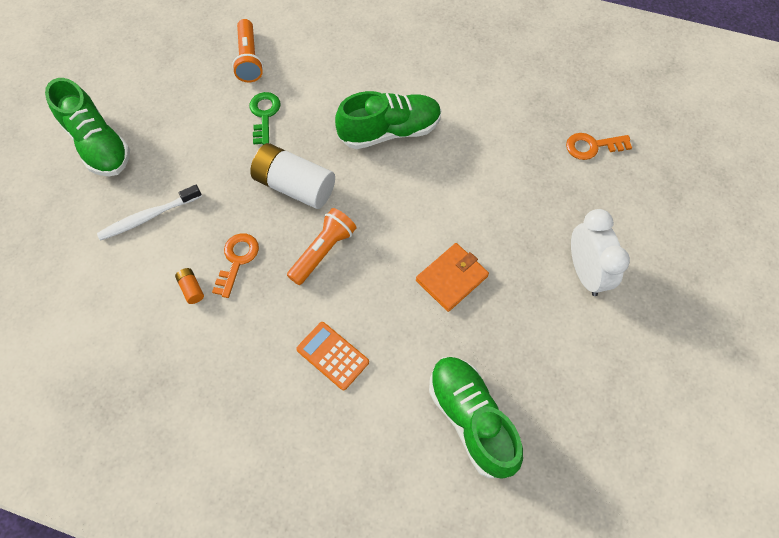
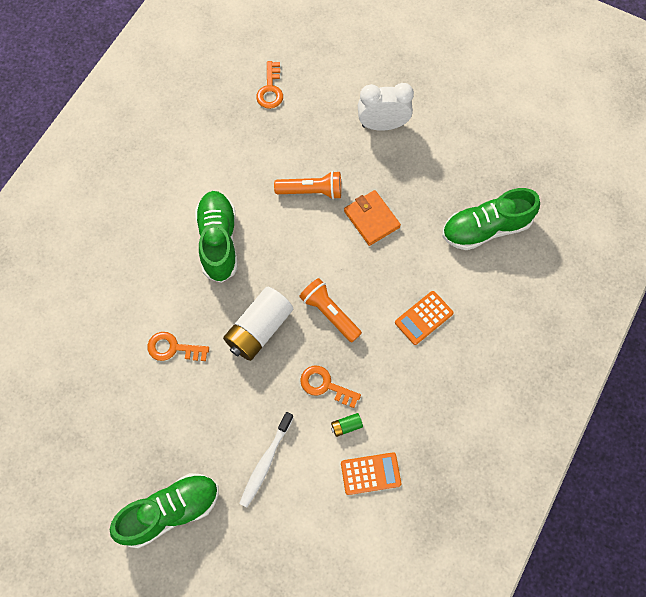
camera: 80 degrees left, 5 degrees up
(138, 322) = (370, 473): none -> orange calculator
(148, 217) = (265, 462): white toothbrush -> white toothbrush turned 45 degrees clockwise
(191, 289) = (346, 426): orange battery -> green battery
(249, 59) = (100, 356): orange flashlight -> orange flashlight (312, 191)
(264, 115) = (173, 348): green key -> orange key

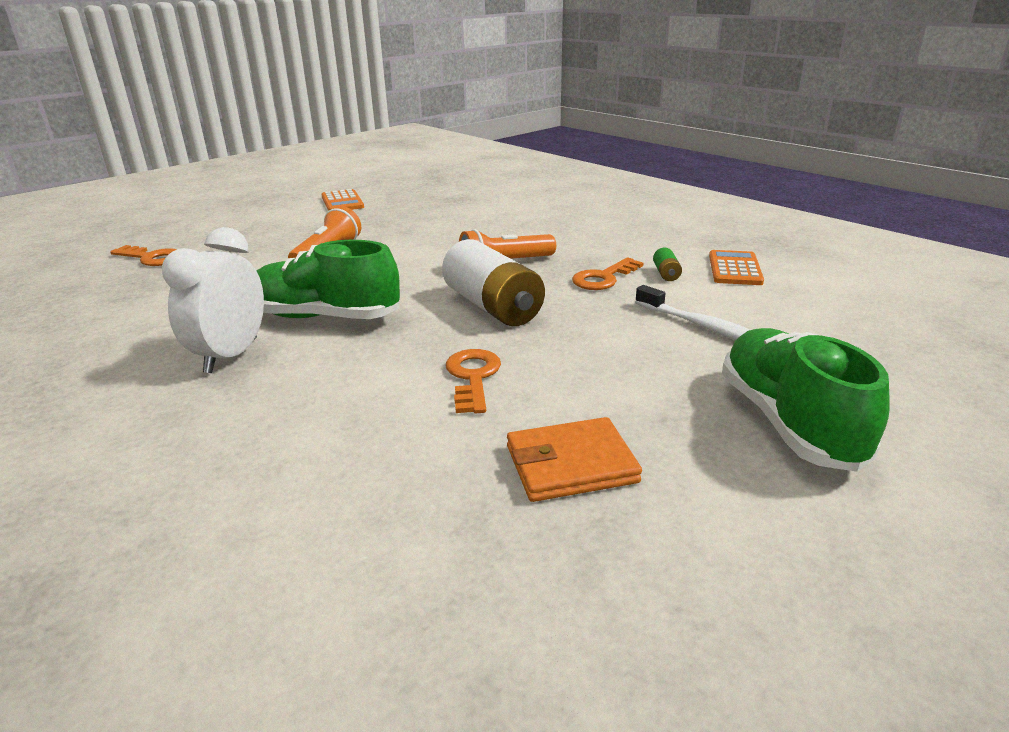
camera: 70 degrees left, 40 degrees down
(173, 348) = (473, 377): orange key -> orange key turned 150 degrees clockwise
(371, 219) = (403, 231): orange wallet -> orange wallet (571, 464)
(382, 125) = (296, 214): white clock -> white clock (231, 355)
(423, 318) = (547, 224): orange calculator -> orange calculator (342, 202)
(486, 228) = (469, 192): green shoe -> none

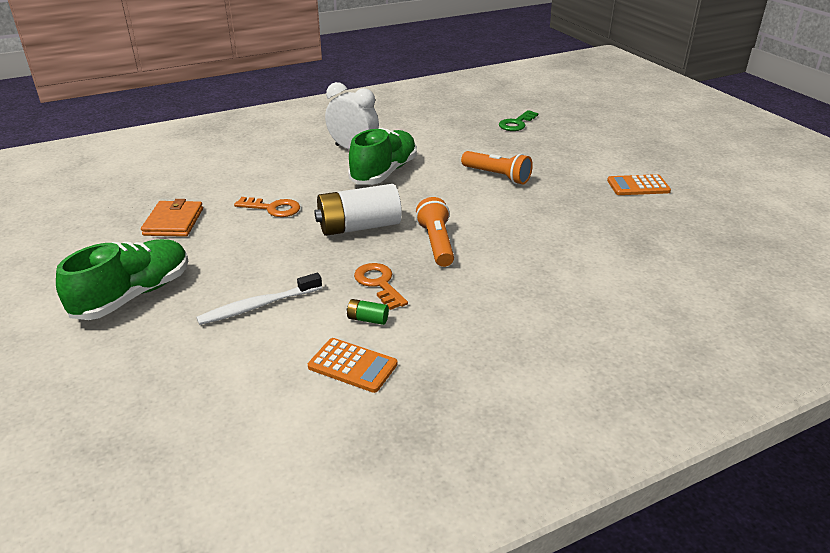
camera: 105 degrees right, 5 degrees up
(152, 258) = (516, 123): orange key -> green key
(788, 422) = (133, 295): green shoe -> green shoe turned 60 degrees counterclockwise

